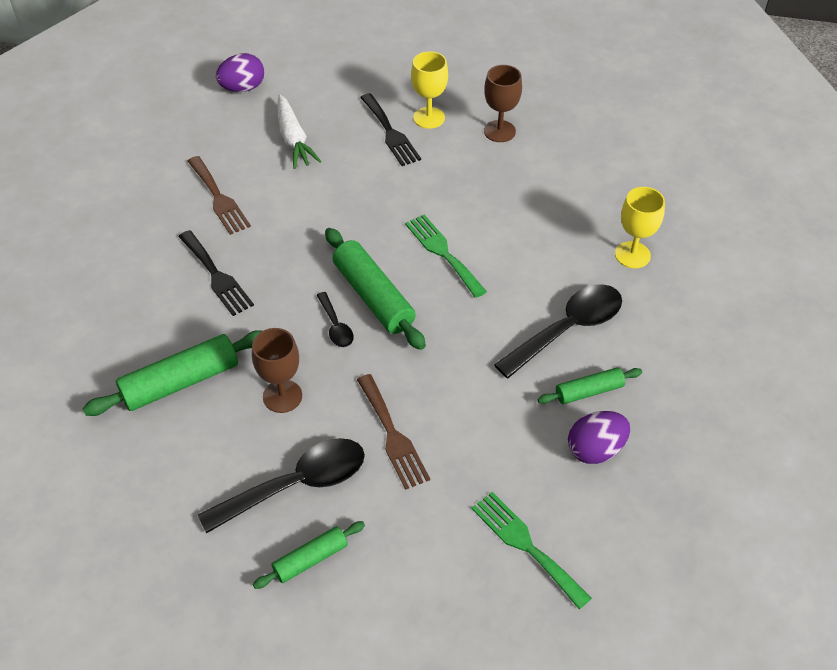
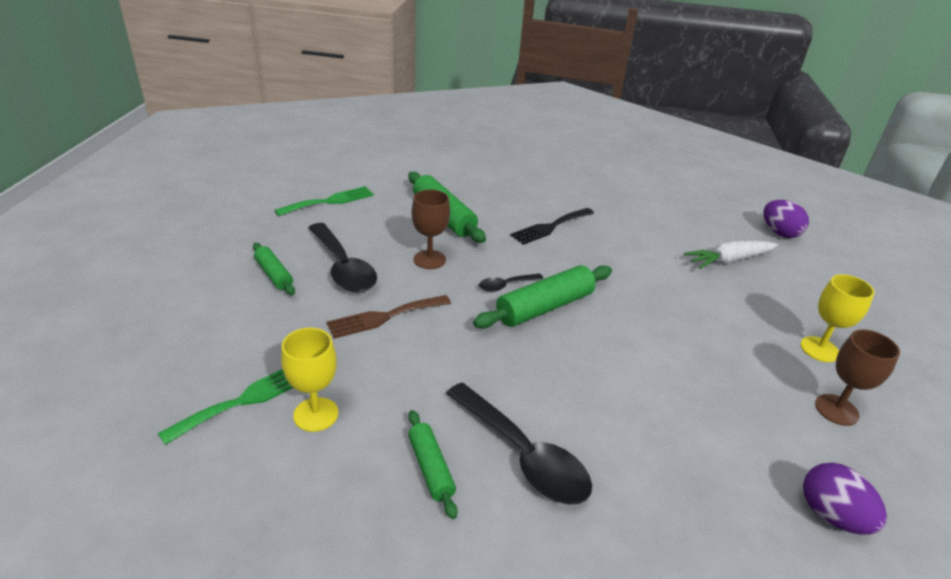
camera: 85 degrees right, 15 degrees down
(218, 198) = (636, 225): brown fork -> none
(390, 132) = (776, 320): black fork -> none
(443, 253) = (615, 354): green fork -> green fork (329, 201)
(595, 449) = (348, 467): purple egg -> purple egg (831, 515)
(632, 255) = (669, 541): yellow goblet -> yellow goblet (316, 414)

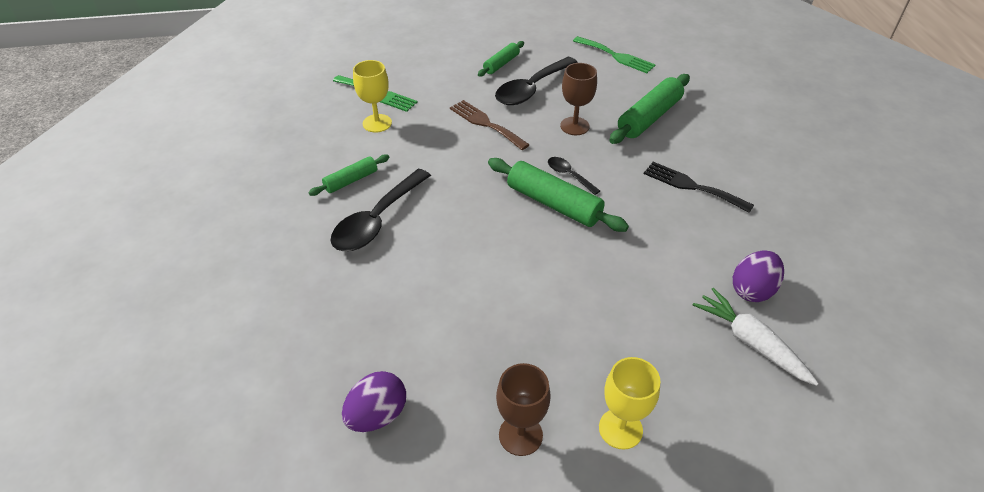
camera: 75 degrees right, 10 degrees up
(779, 233) = (878, 402): purple egg -> purple egg (752, 290)

